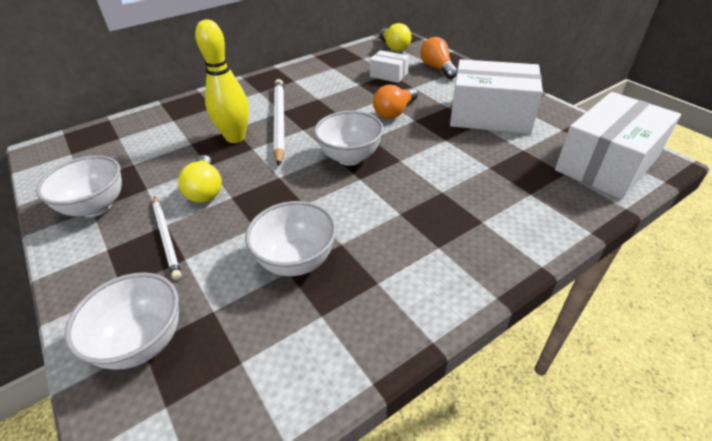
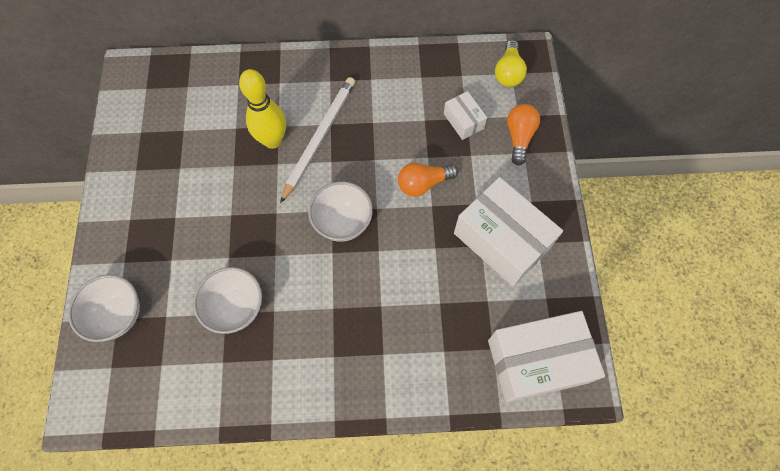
camera: 30 degrees right, 25 degrees up
(96, 207) = (139, 169): white bowl -> none
(166, 237) = (169, 232): white pencil -> none
(205, 190) = (218, 195): yellow light bulb -> none

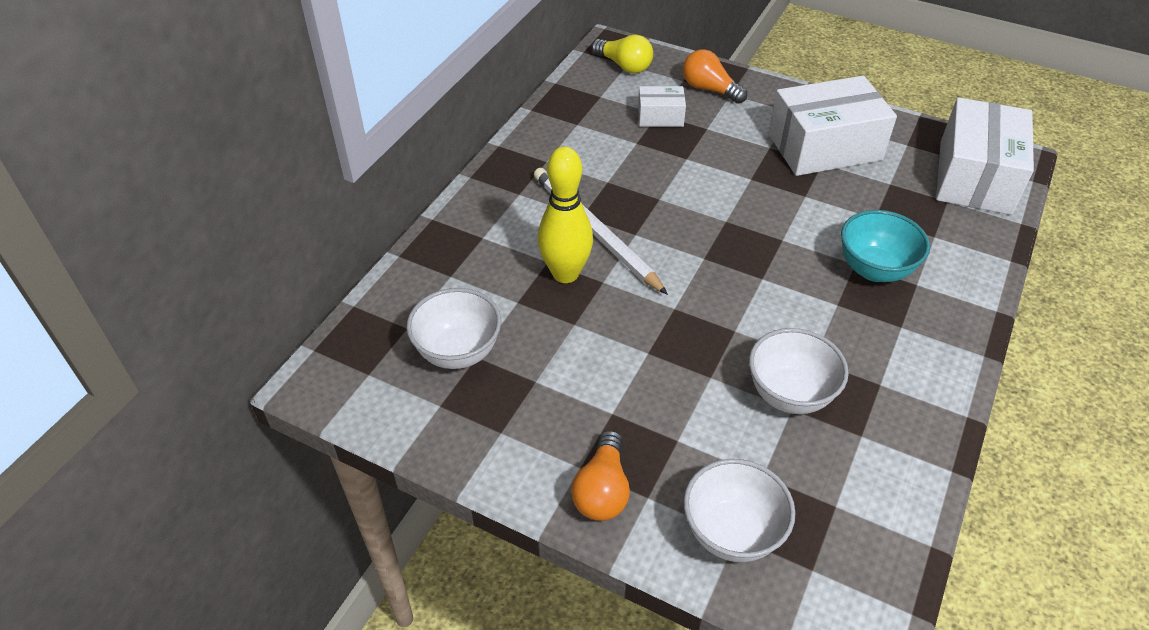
camera: 60 degrees left, 20 degrees down
(343, 222) = (727, 254): white bowl -> white bowl (458, 352)
(382, 321) = (874, 269): none -> turquoise bowl
(423, 184) = (719, 174): orange light bulb -> orange light bulb (602, 490)

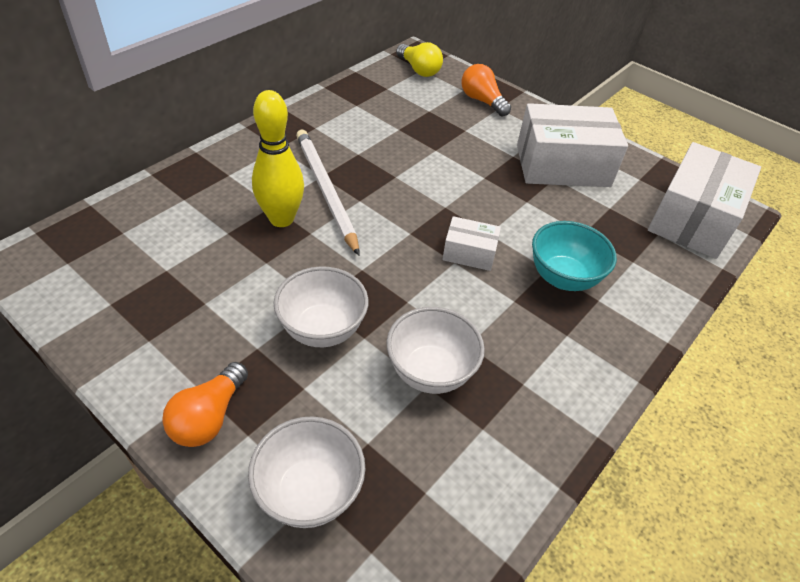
camera: 10 degrees right, 0 degrees up
(458, 352) = (153, 262): white bowl -> white bowl (322, 329)
(660, 117) = (429, 113): white box -> white box (469, 253)

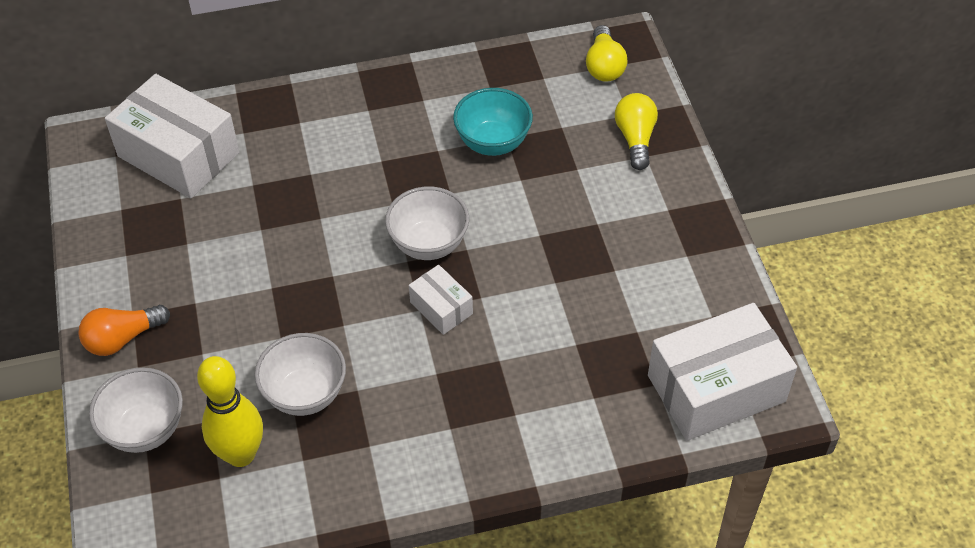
camera: 40 degrees right, 5 degrees up
(281, 219) = (307, 192): yellow bowling pin -> yellow bowling pin (241, 454)
(322, 329) = (255, 313): white bowl -> white bowl (429, 244)
(325, 190) = (370, 179): white pencil -> none
(482, 101) = (635, 139): orange light bulb -> yellow light bulb
(562, 165) = (639, 260): white box -> white box (178, 154)
(563, 278) = (504, 376): turquoise bowl -> turquoise bowl (493, 143)

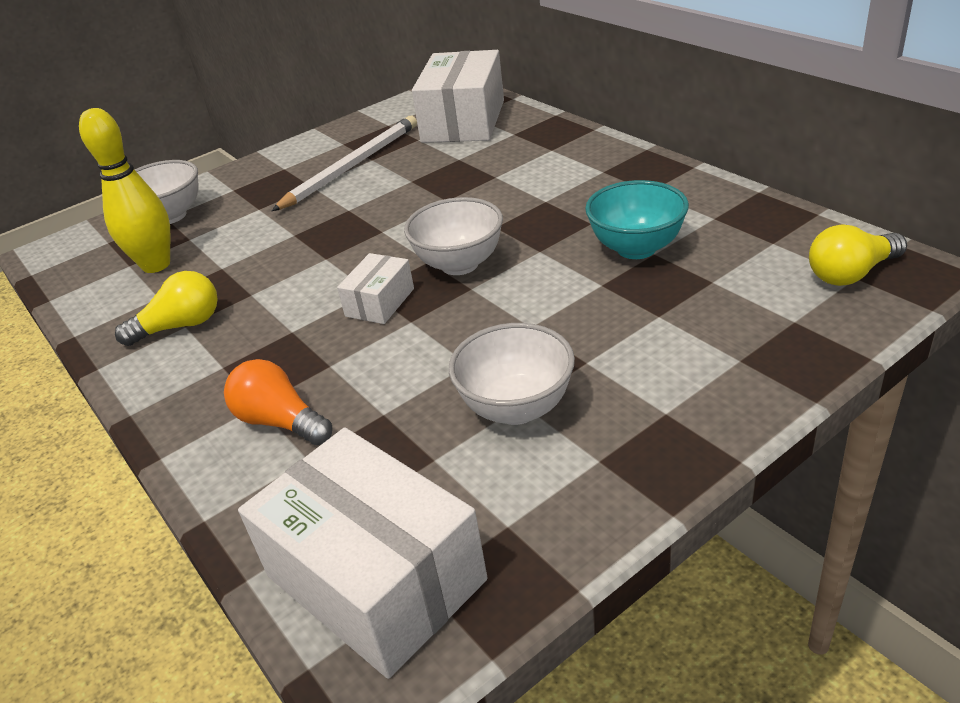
camera: 70 degrees right, 15 degrees down
(123, 338) = (258, 174): orange light bulb -> orange light bulb (280, 422)
(186, 261) = (352, 166): none -> white pencil
(305, 394) = (234, 270): white bowl -> white bowl (516, 408)
(635, 139) = (759, 341): yellow light bulb -> yellow light bulb (180, 326)

